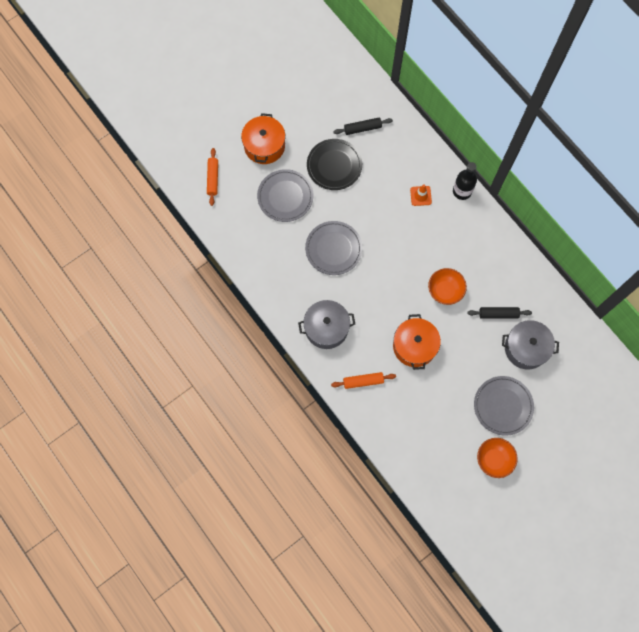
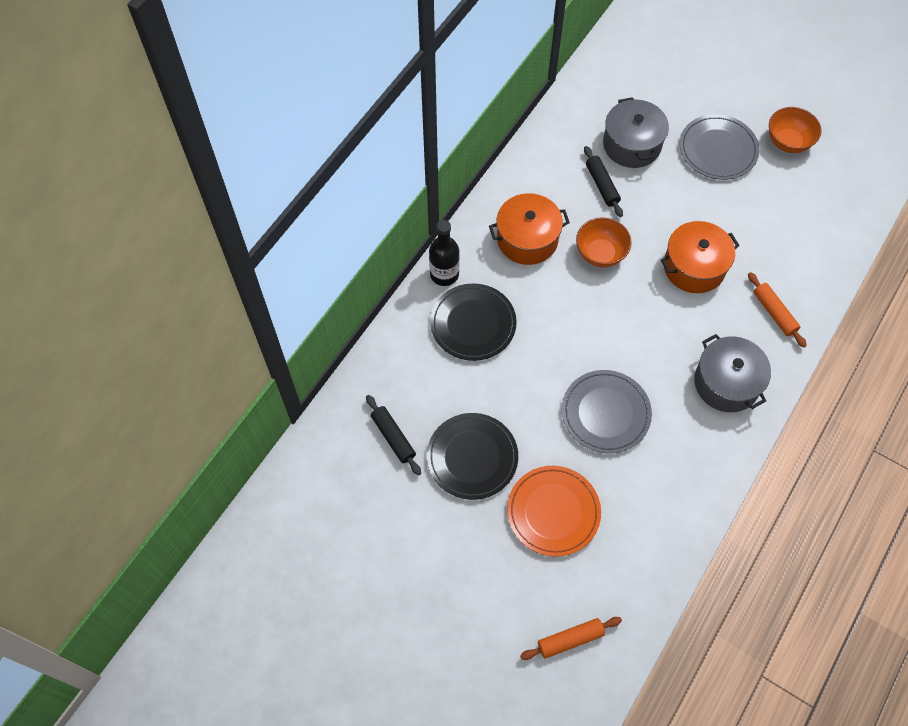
camera: 110 degrees left, 10 degrees down
(264, 146) = (479, 577): orange pot -> orange pot (527, 239)
(285, 197) = (553, 512): grey plate -> orange plate
(420, 196) = (473, 324): orange traffic cone -> black plate

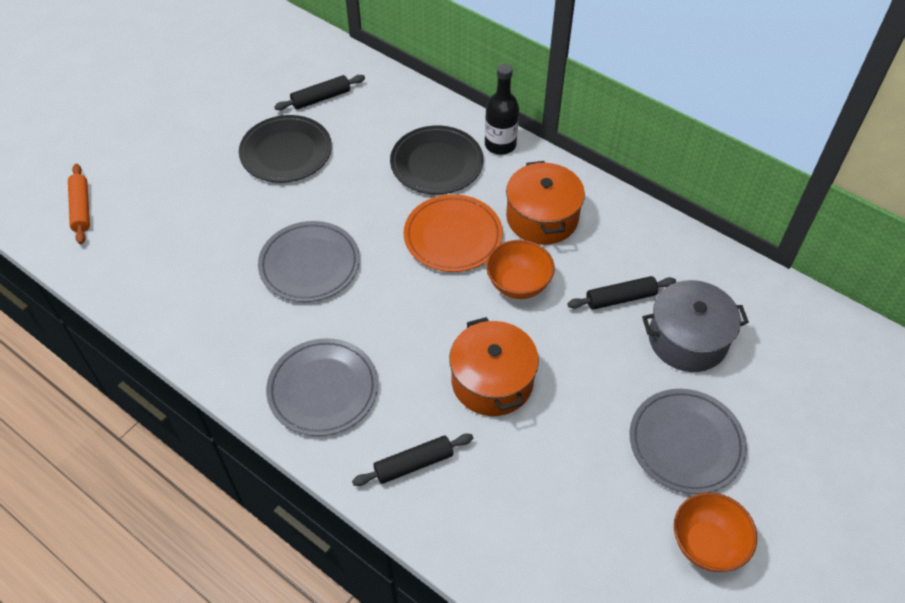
camera: 95 degrees right, 10 degrees down
(553, 512) = (211, 208): orange plate -> orange plate (453, 236)
(726, 383) = (323, 389): grey pot -> grey plate
(774, 313) = (413, 464): orange rolling pin -> black rolling pin

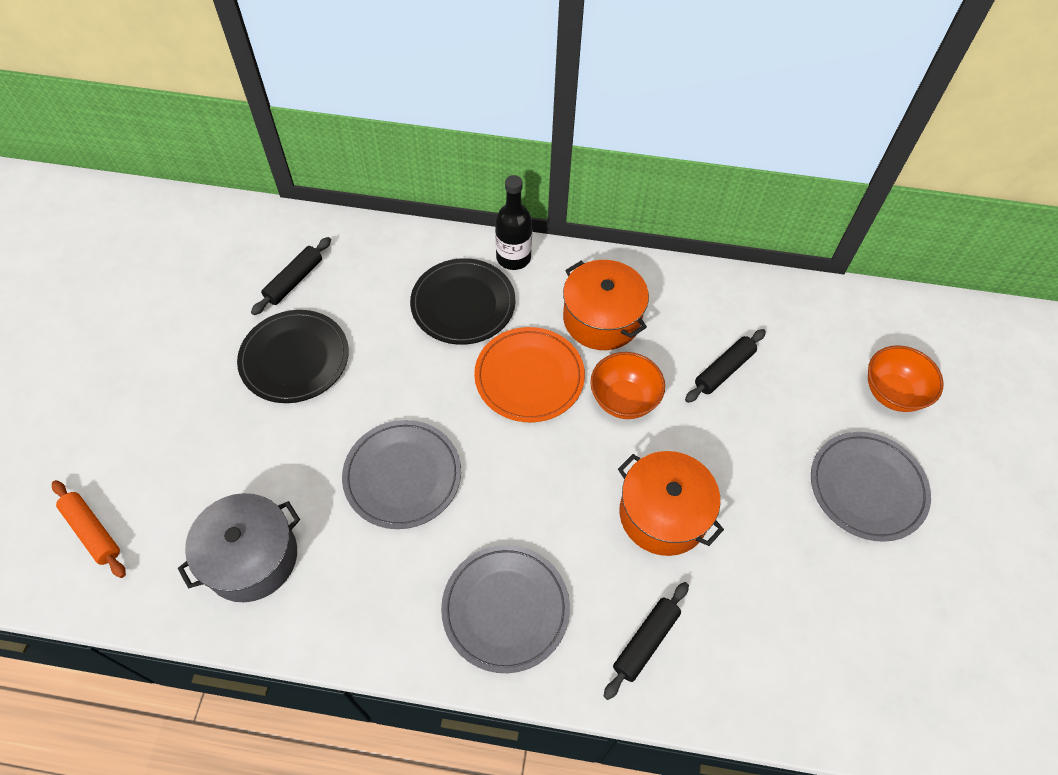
camera: 30 degrees left, 5 degrees up
(687, 339) = (805, 384): grey pot -> grey pot (251, 557)
(707, 544) = (944, 578): orange bowl -> orange bowl (892, 393)

